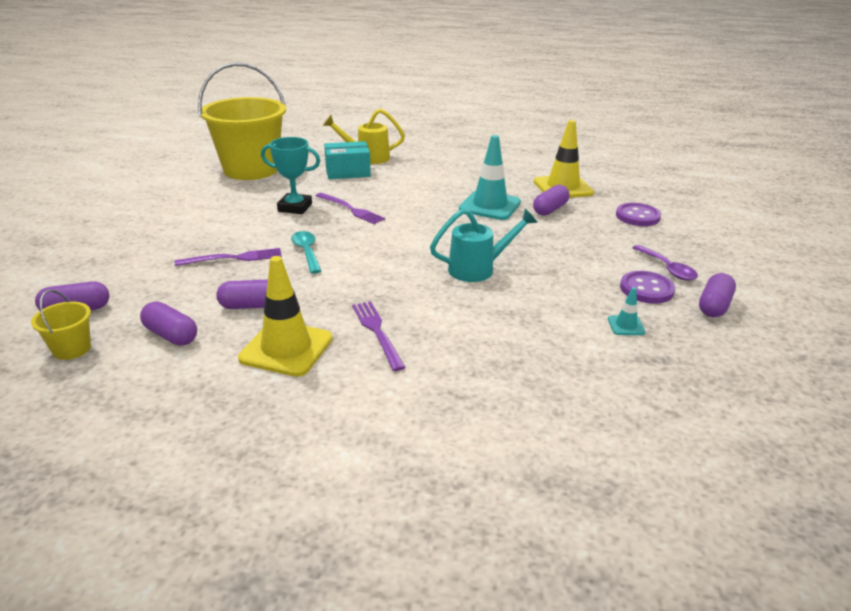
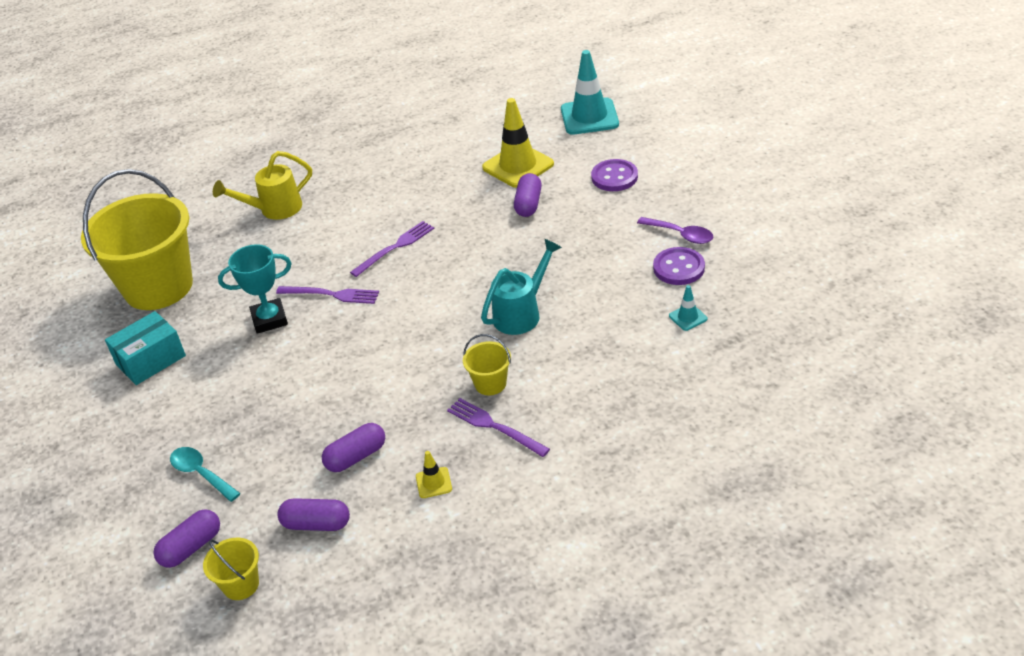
camera: 25 degrees left, 10 degrees up
(233, 258) = (277, 414): purple fork -> purple fork (395, 247)
(286, 348) = (433, 483): yellow traffic cone -> yellow traffic cone, size x0.46
(306, 252) = (342, 371): turquoise spoon -> turquoise spoon (201, 473)
(348, 172) = (274, 242): turquoise box -> turquoise box (151, 360)
(405, 303) = (490, 384): none -> yellow bucket
(490, 206) = (467, 225): turquoise traffic cone -> turquoise traffic cone (589, 117)
(714, 306) = (742, 261): purple capsule -> none

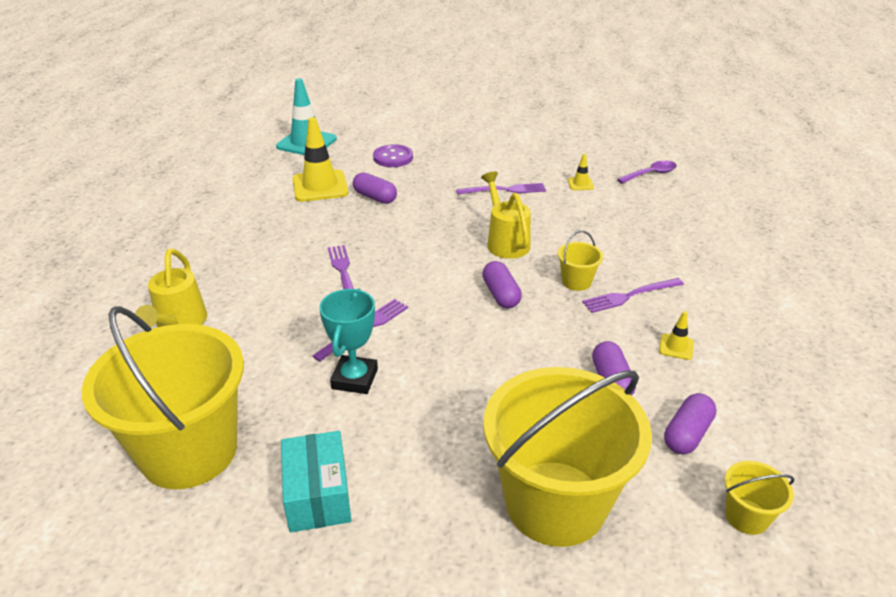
camera: 65 degrees left, 5 degrees down
(191, 547) = (669, 544): purple capsule -> purple capsule (501, 294)
(201, 473) = (555, 503): turquoise spoon -> yellow bucket
(522, 313) = (505, 242): turquoise watering can -> yellow watering can
(621, 272) = (504, 190): none -> purple fork
(679, 268) = (525, 170): purple button -> none
(681, 235) = (490, 158): purple spoon -> purple spoon (651, 174)
(688, 317) = (580, 184): turquoise traffic cone -> yellow traffic cone

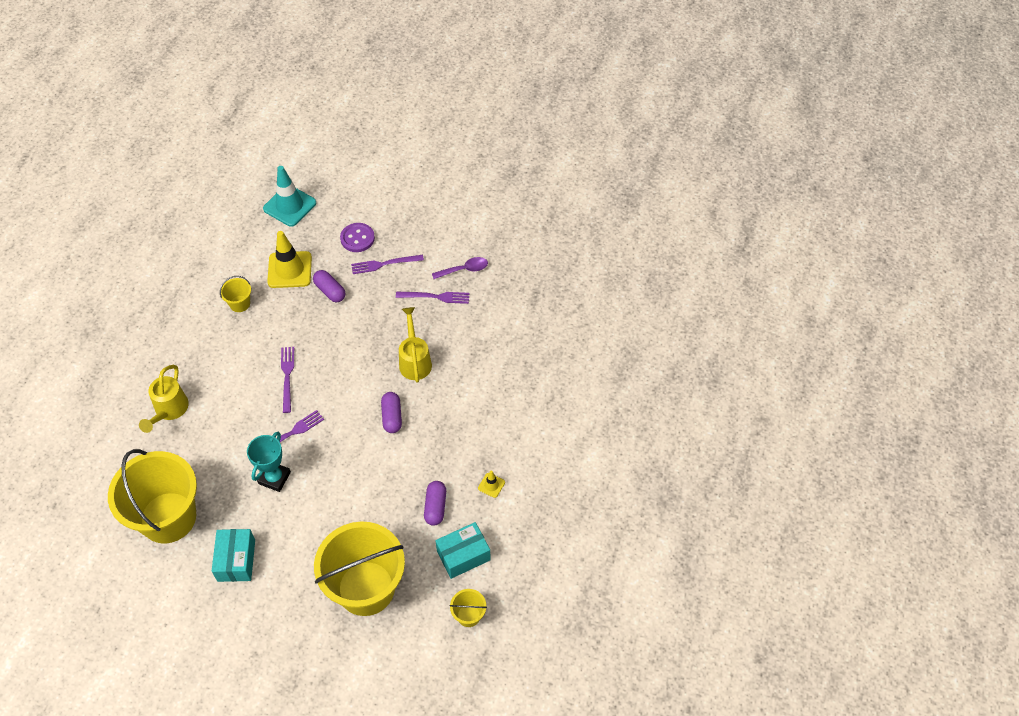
camera: 10 degrees right, 20 degrees up
(576, 282) = (450, 412): yellow bucket -> yellow bucket (240, 304)
(580, 184) = (500, 298): yellow traffic cone -> none
(630, 296) = (482, 432): purple fork -> purple fork (384, 264)
(651, 174) = (565, 293): purple spoon -> purple spoon (464, 269)
(687, 434) = (463, 555): purple capsule -> turquoise box

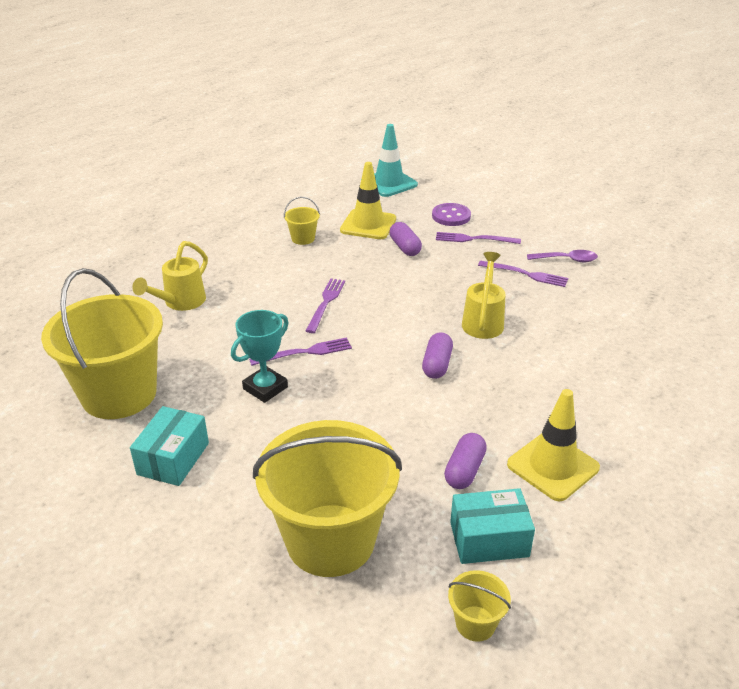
camera: 20 degrees right, 20 degrees down
(491, 485) = (553, 466): yellow traffic cone -> yellow traffic cone, size x2.20

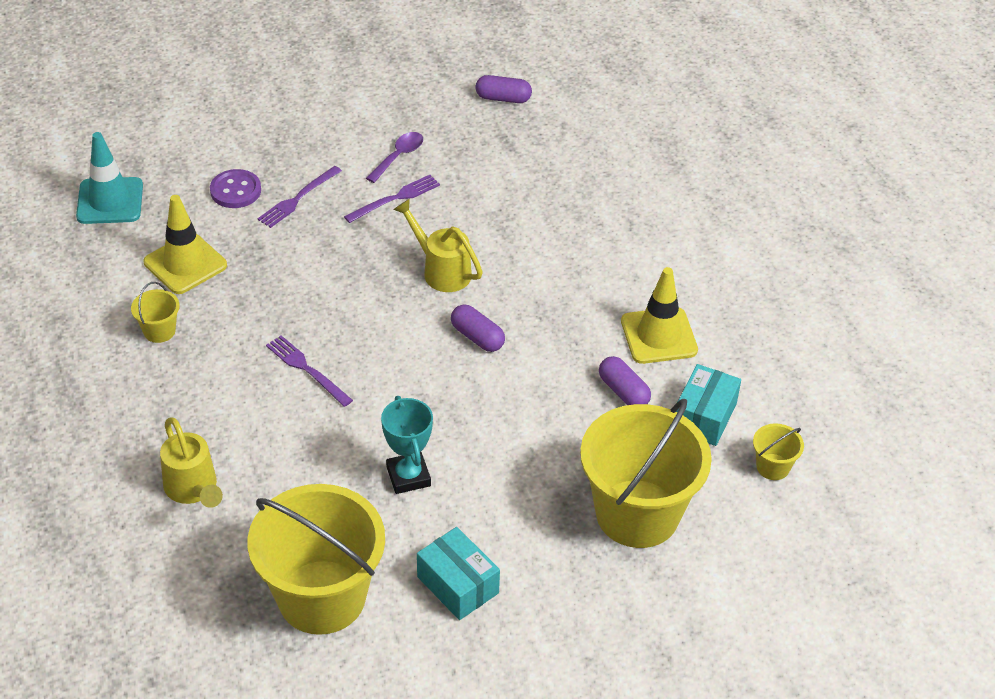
camera: 60 degrees left, 10 degrees up
(305, 352) = (377, 422): purple fork -> none
(405, 247) = (261, 258): purple capsule -> purple capsule (503, 98)

